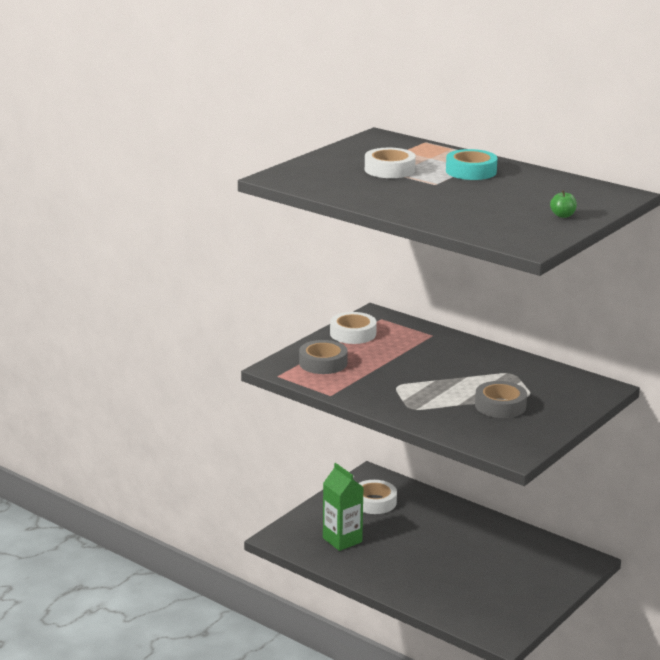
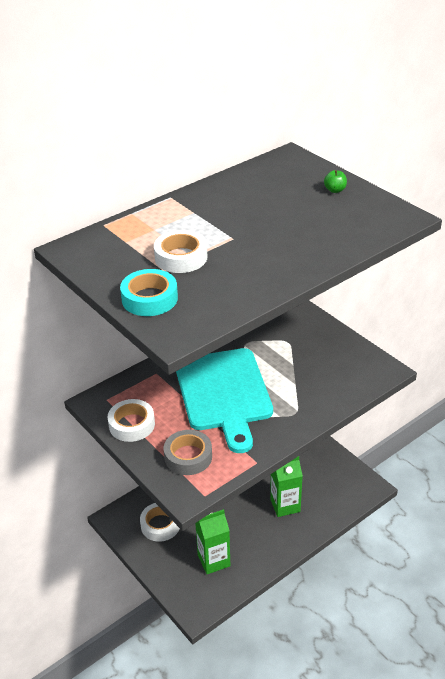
camera: 75 degrees left, 15 degrees up
(421, 370) = (224, 393): none -> turquoise cutting board
(440, 577) = (285, 505): none -> green carton
(471, 171) = (205, 214): turquoise tape -> turquoise tape (149, 298)
(500, 406) = (303, 361): grey tape -> none

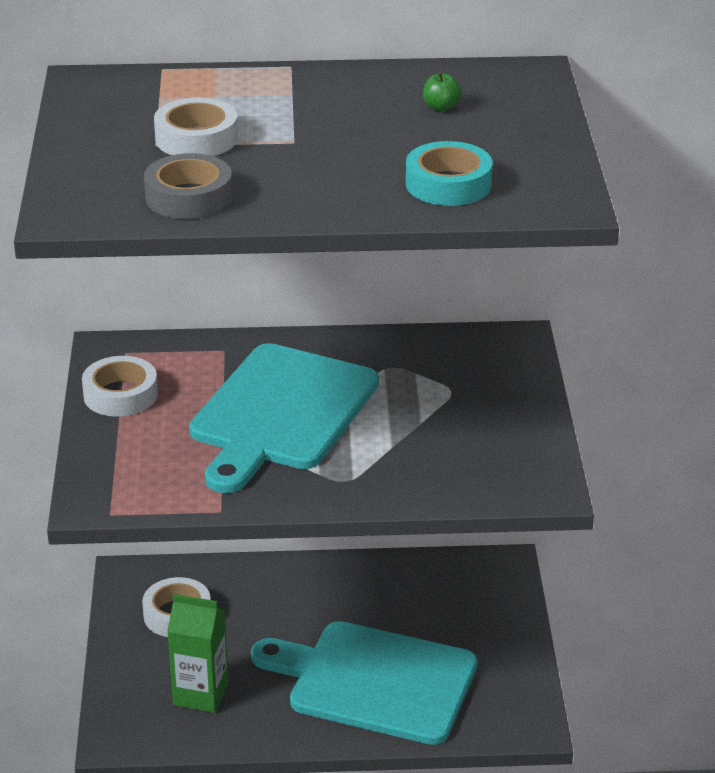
camera: 35 degrees right, 5 degrees down
(149, 298) = (93, 167): turquoise tape -> turquoise tape (448, 184)
(188, 457) = (144, 462): grey tape -> grey tape (189, 197)
(285, 505) = (375, 681): green carton -> turquoise cutting board
(335, 190) = (523, 136): green apple -> green apple (441, 107)

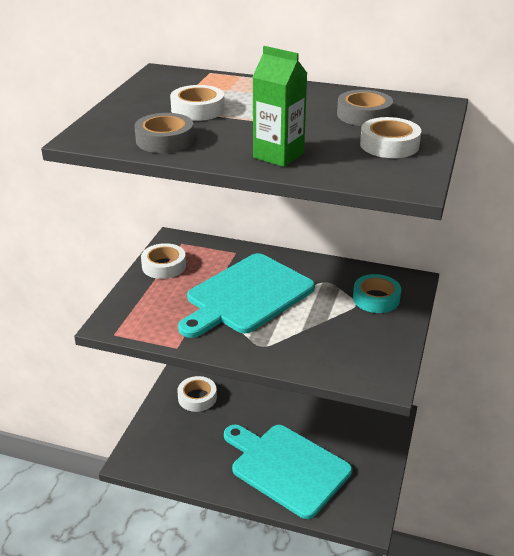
camera: 20 degrees right, 0 degrees up
(200, 694) = (186, 448): green carton -> green carton (278, 155)
(441, 107) = (364, 115): green apple -> grey tape
(448, 184) = (337, 159): turquoise tape -> turquoise tape (376, 298)
(503, 150) = (389, 145): none -> white tape

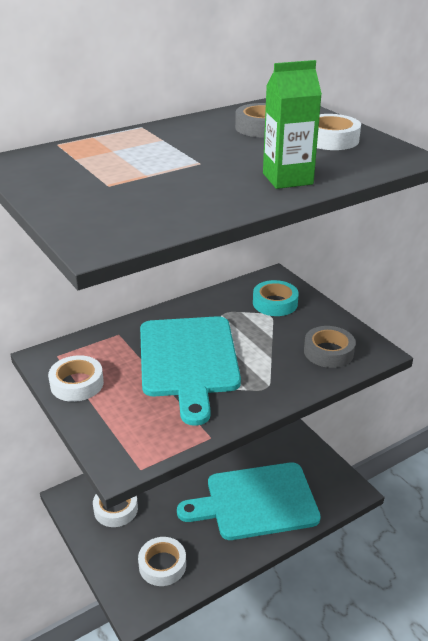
camera: 50 degrees left, 0 degrees up
(165, 140) = (175, 210): grey tape -> grey tape (328, 352)
(198, 110) = (133, 175): white tape -> white tape (162, 565)

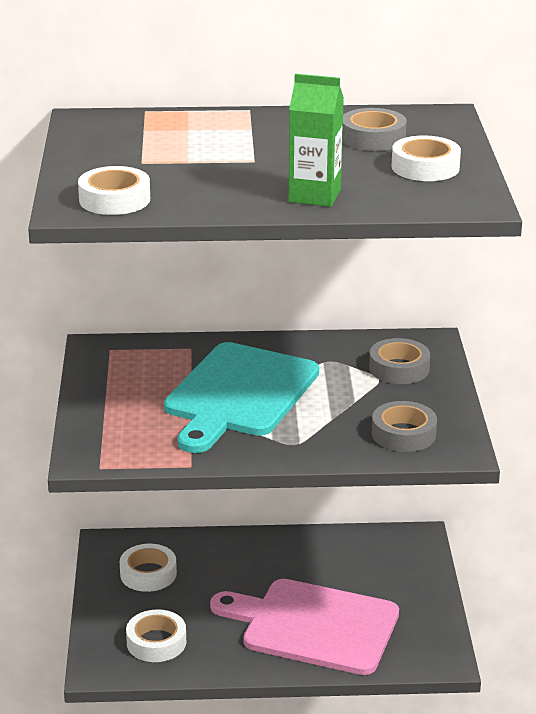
camera: 30 degrees right, 5 degrees down
(77, 384) = (106, 380): white tape -> white tape (114, 199)
(256, 501) = (314, 626): turquoise cutting board -> pink cutting board
(275, 303) = (399, 368): turquoise tape -> grey tape

